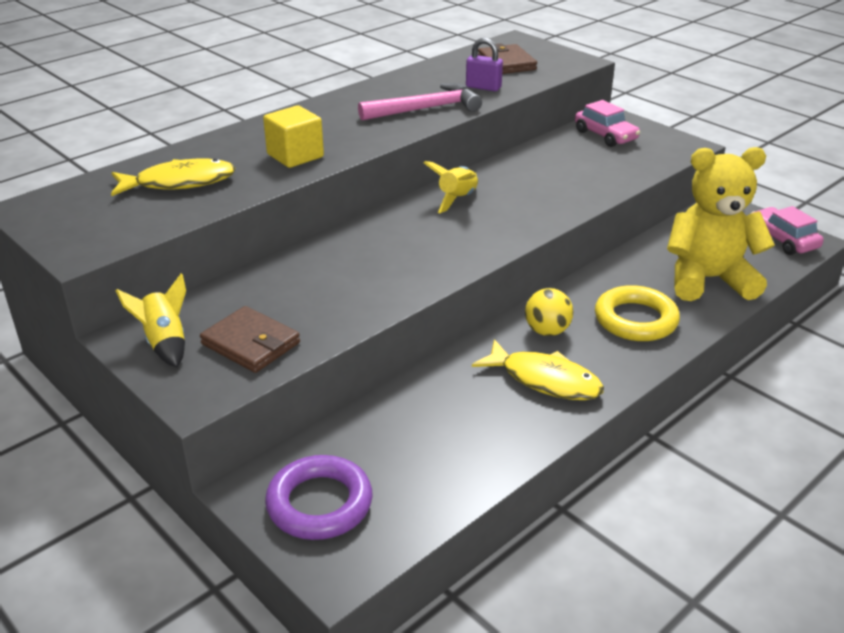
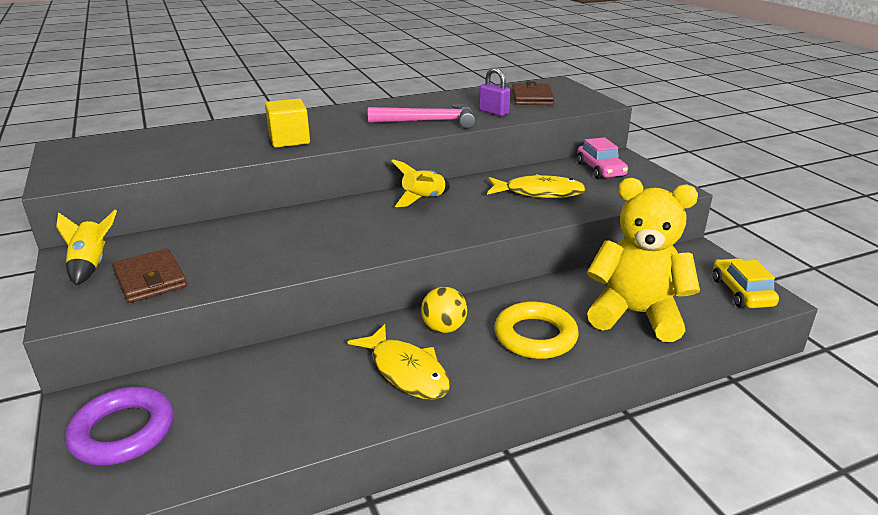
camera: 20 degrees right, 5 degrees down
(179, 183) = (184, 146): yellow fish -> yellow fish (539, 193)
(782, 240) = (741, 292): pink car -> yellow car

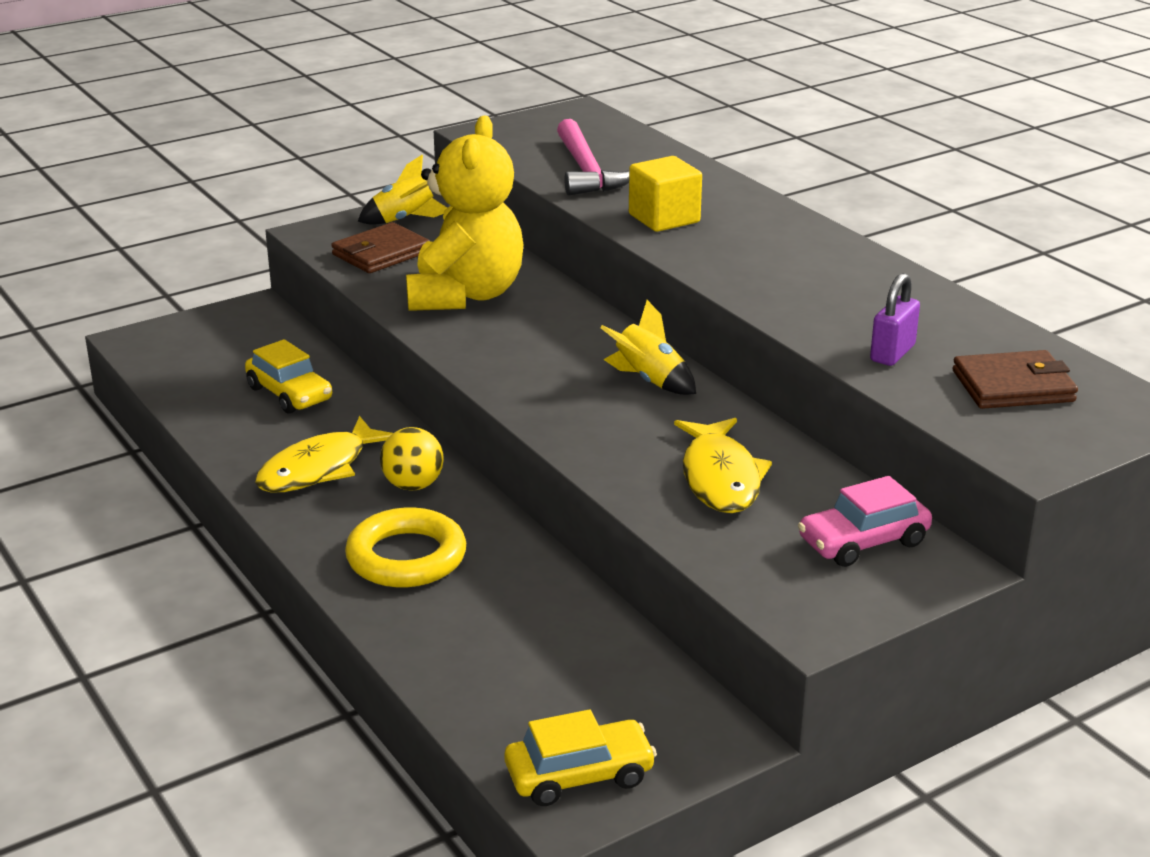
camera: 80 degrees right, 0 degrees up
(123, 432) = (217, 336): purple ring -> none
(274, 384) = (289, 394): none -> yellow car
(428, 121) = (804, 302): pink hammer -> pink hammer (586, 171)
(635, 314) = (480, 648): yellow teddy bear -> yellow teddy bear (465, 295)

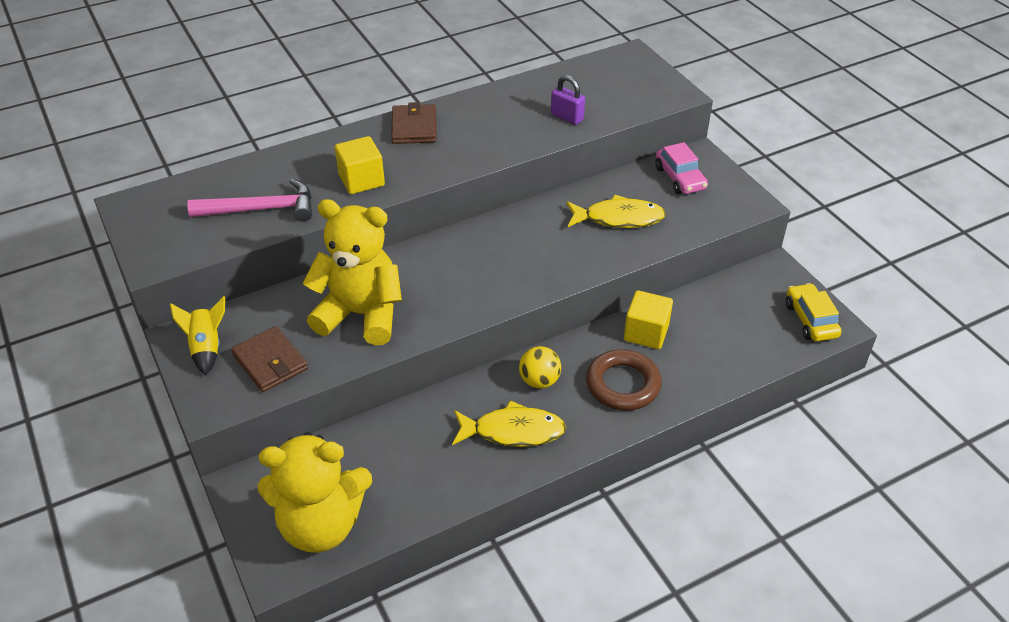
camera: 85 degrees left, 15 degrees up
(190, 356) = (321, 525): none -> yellow teddy bear
(289, 394) = (401, 453): yellow car -> none
(319, 469) = (513, 431): yellow fish -> yellow fish turned 45 degrees counterclockwise
(406, 557) = (623, 384): yellow ring -> brown ring
(523, 579) = (646, 333): none -> yellow cube
(649, 380) = (504, 235): yellow rocket -> none
(1013, 386) = (605, 87): brown wallet -> brown wallet (414, 127)

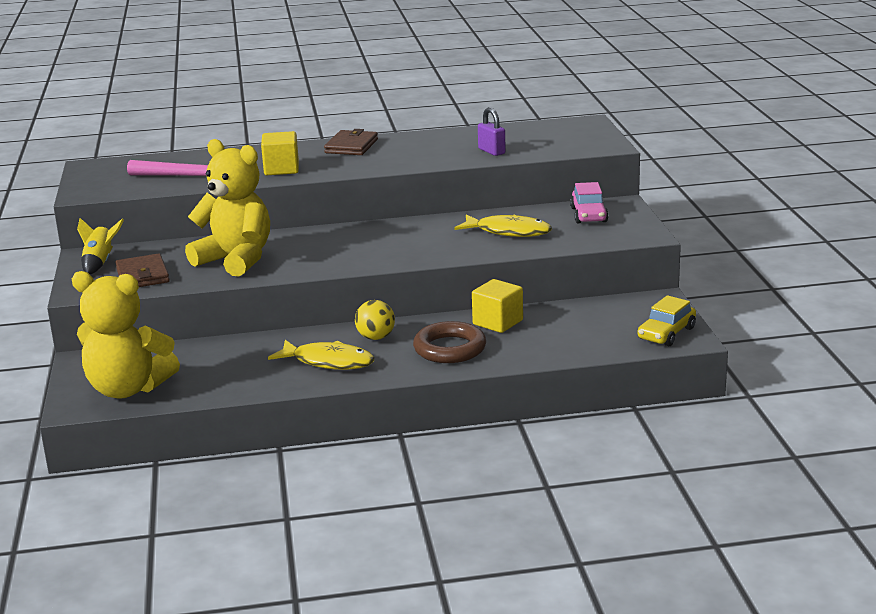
camera: 20 degrees right, 20 degrees down
(810, 320) = (666, 333): yellow car -> yellow car turned 150 degrees counterclockwise

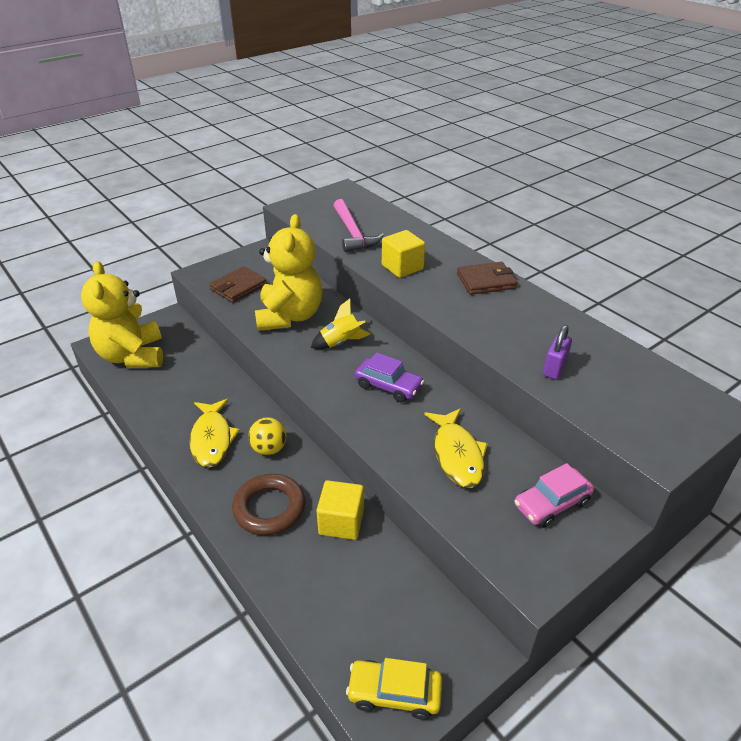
camera: 60 degrees right, 15 degrees up
(100, 263) = (250, 261): yellow rocket -> yellow rocket (341, 342)
(399, 239) = (388, 386): none -> purple car

